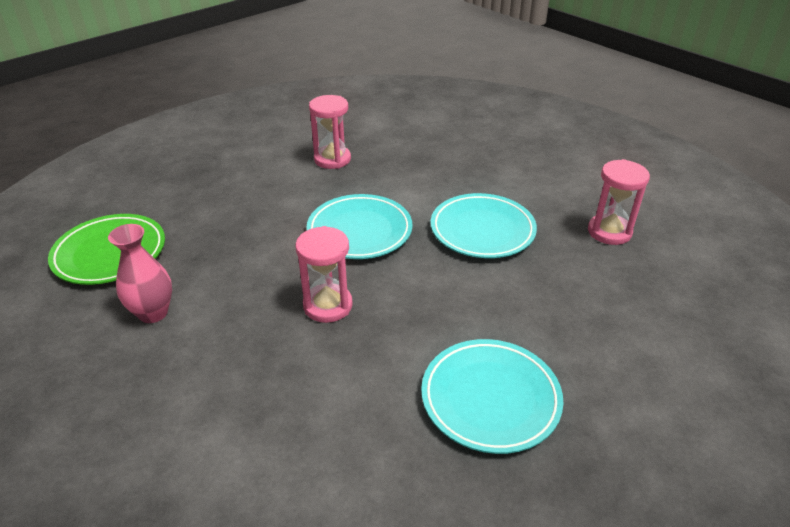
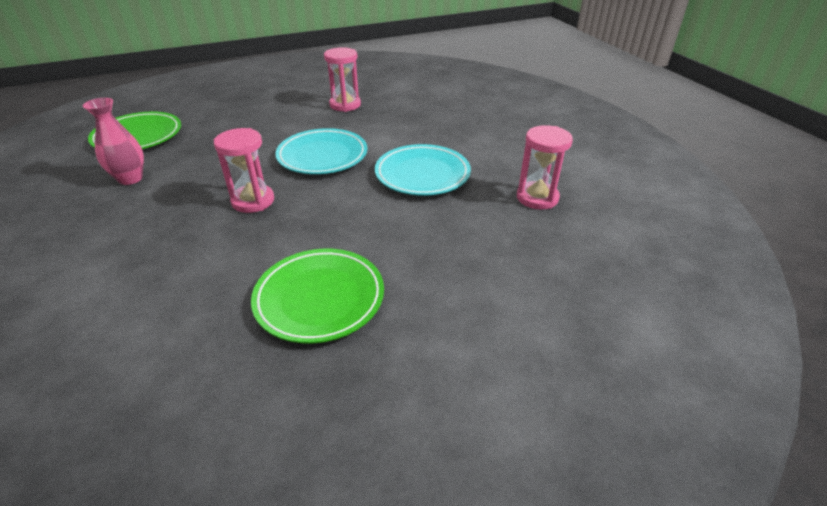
camera: 20 degrees right, 0 degrees up
(490, 398) = (319, 298): turquoise plate -> green plate

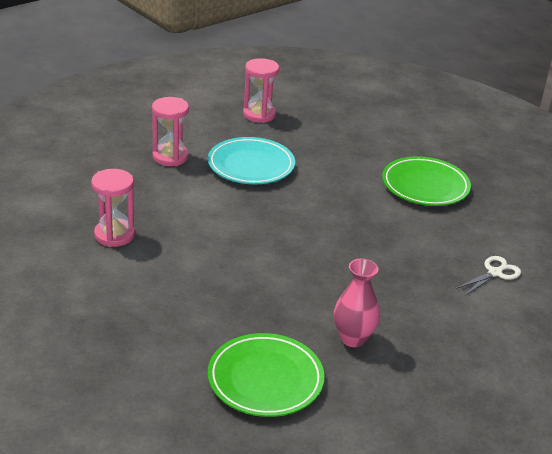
camera: 110 degrees left, 5 degrees down
(107, 301) = (495, 273): none -> white scissors
(253, 201) = (342, 245): pink hourglass -> pink hourglass (170, 157)
(322, 156) = (245, 224): turquoise plate -> none

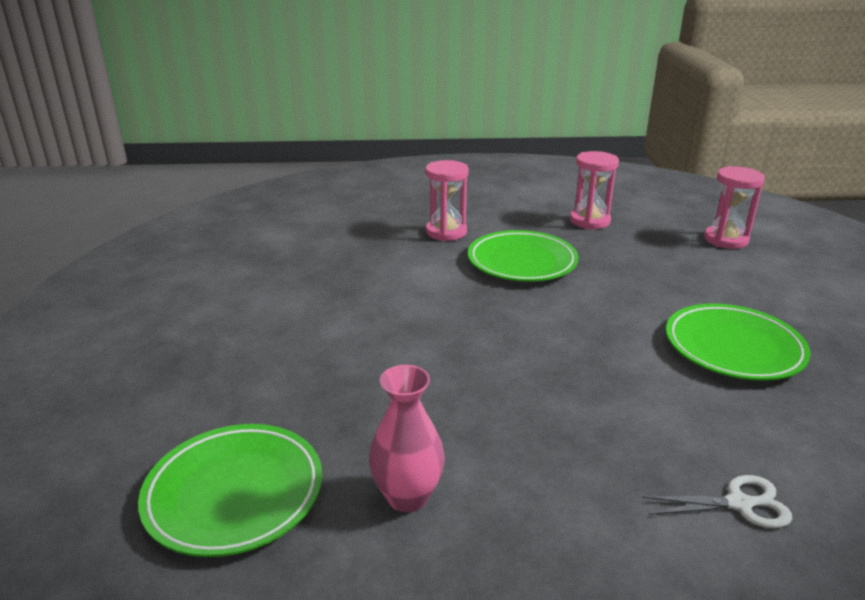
camera: 40 degrees right, 5 degrees down
(114, 235) = (300, 280): pink hourglass -> pink hourglass (726, 240)
(251, 165) = (522, 262): turquoise plate -> green plate

